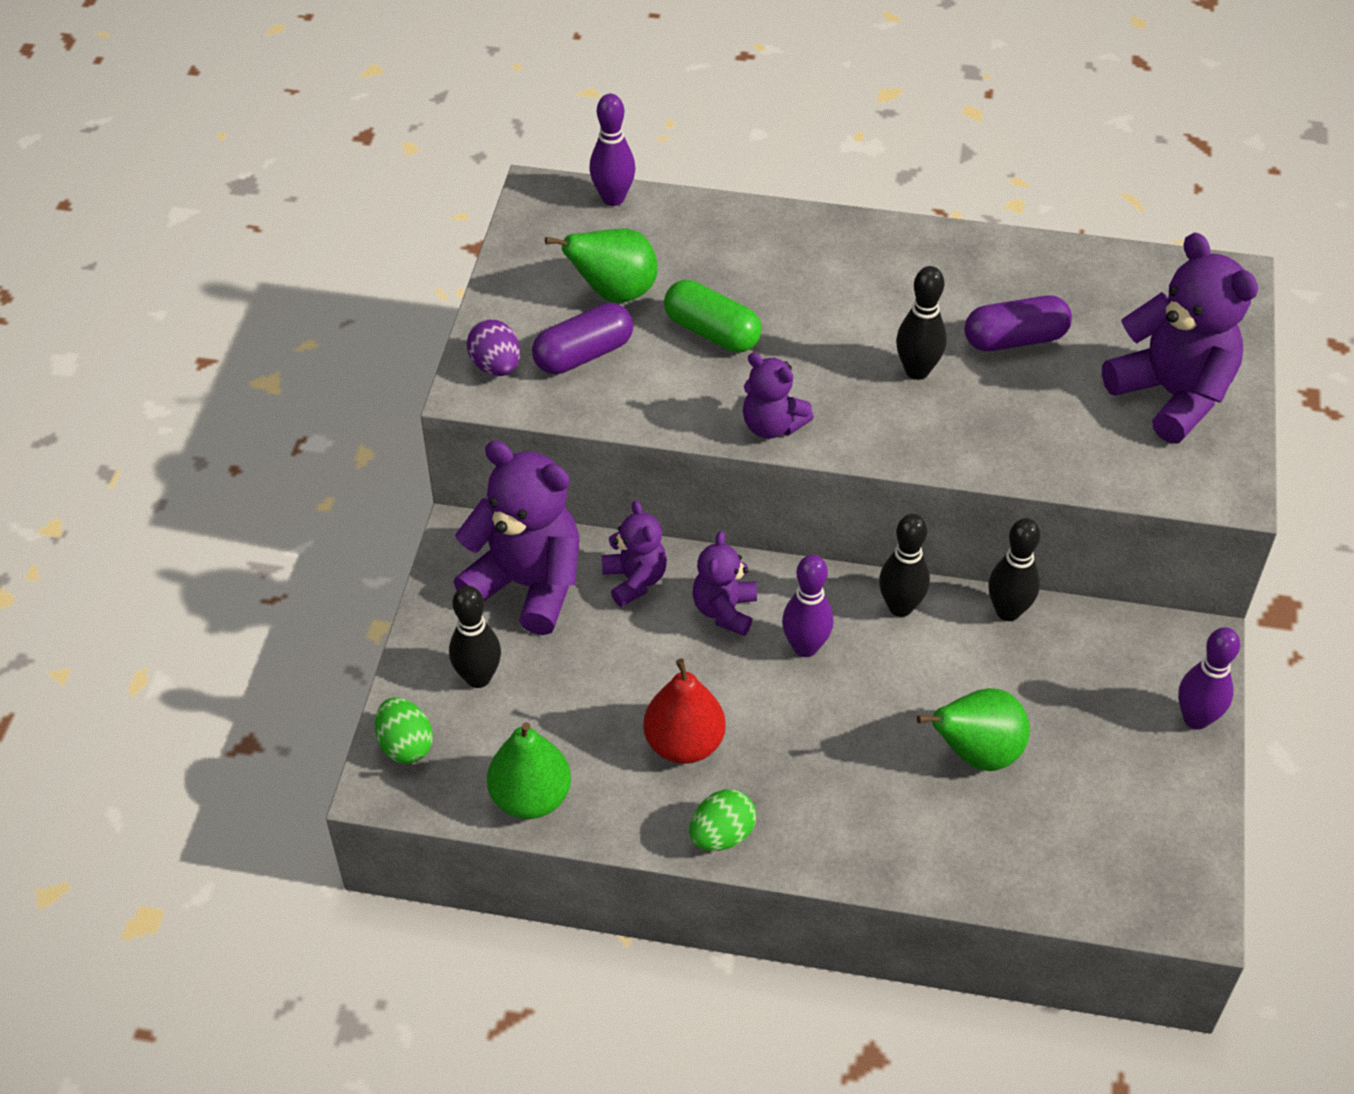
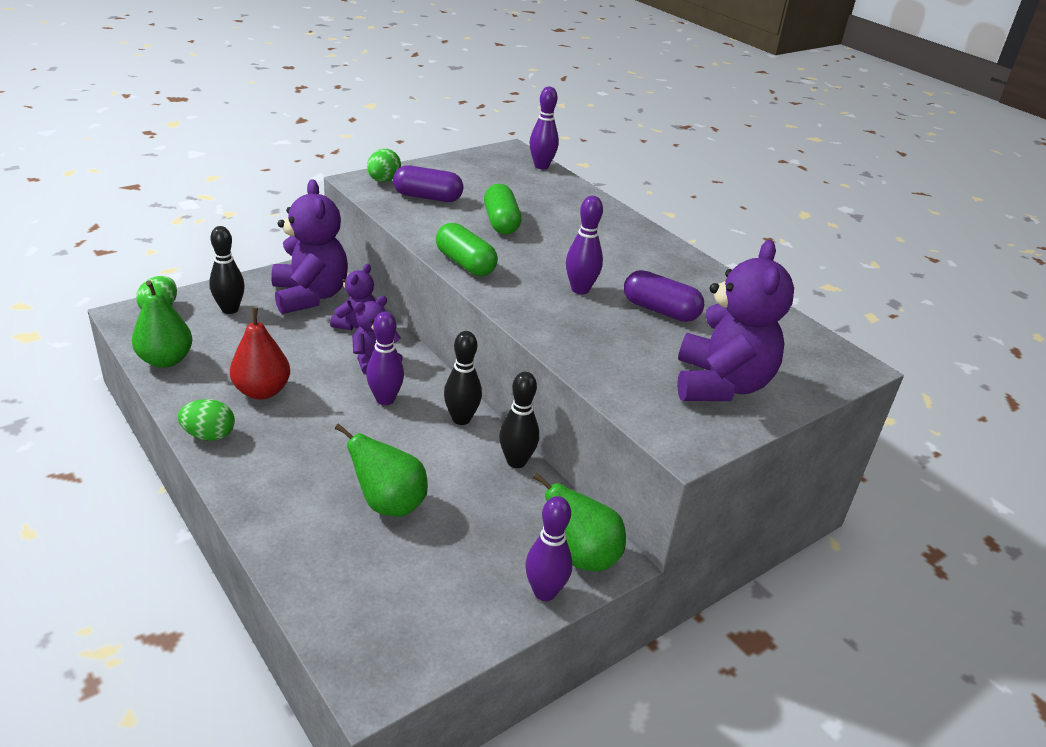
camera: 40 degrees right, 15 degrees down
(496, 366) = (383, 180): purple egg -> green egg
(614, 293) = (481, 189): green pear -> green pear (581, 556)
(772, 426) = (465, 263): purple teddy bear -> green capsule
(917, 371) = (580, 289): black bowling pin -> purple bowling pin

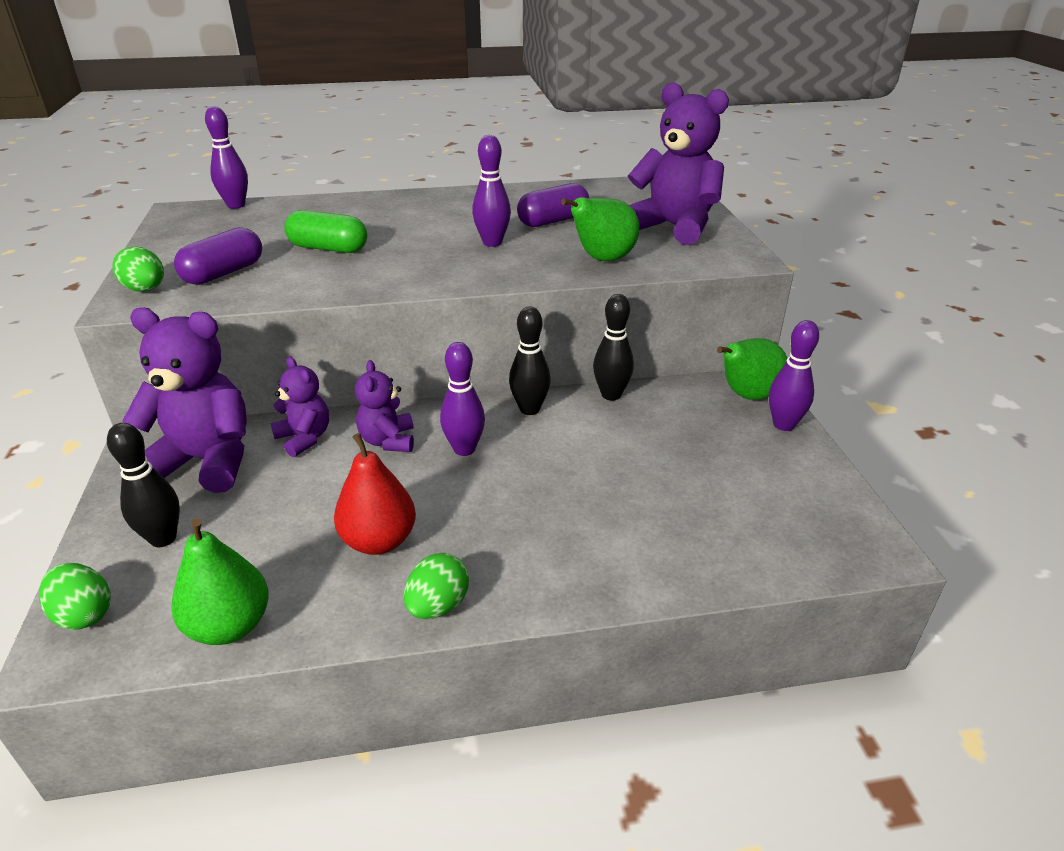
camera: 60 degrees left, 0 degrees up
(389, 504) = (636, 485): green pear -> green pear (602, 259)
(465, 263) = (393, 283): green capsule -> none

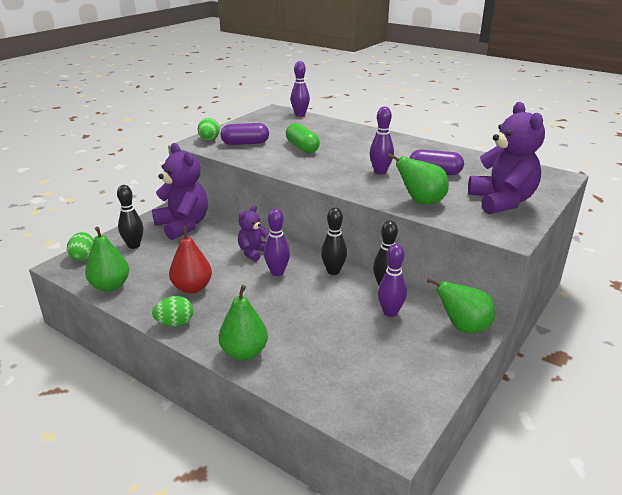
camera: 45 degrees right, 5 degrees down
(304, 438) = (226, 235): purple teddy bear -> none
(593, 576) = (244, 352): none -> green pear
(783, 425) = (458, 353): purple bowling pin -> purple bowling pin (390, 312)

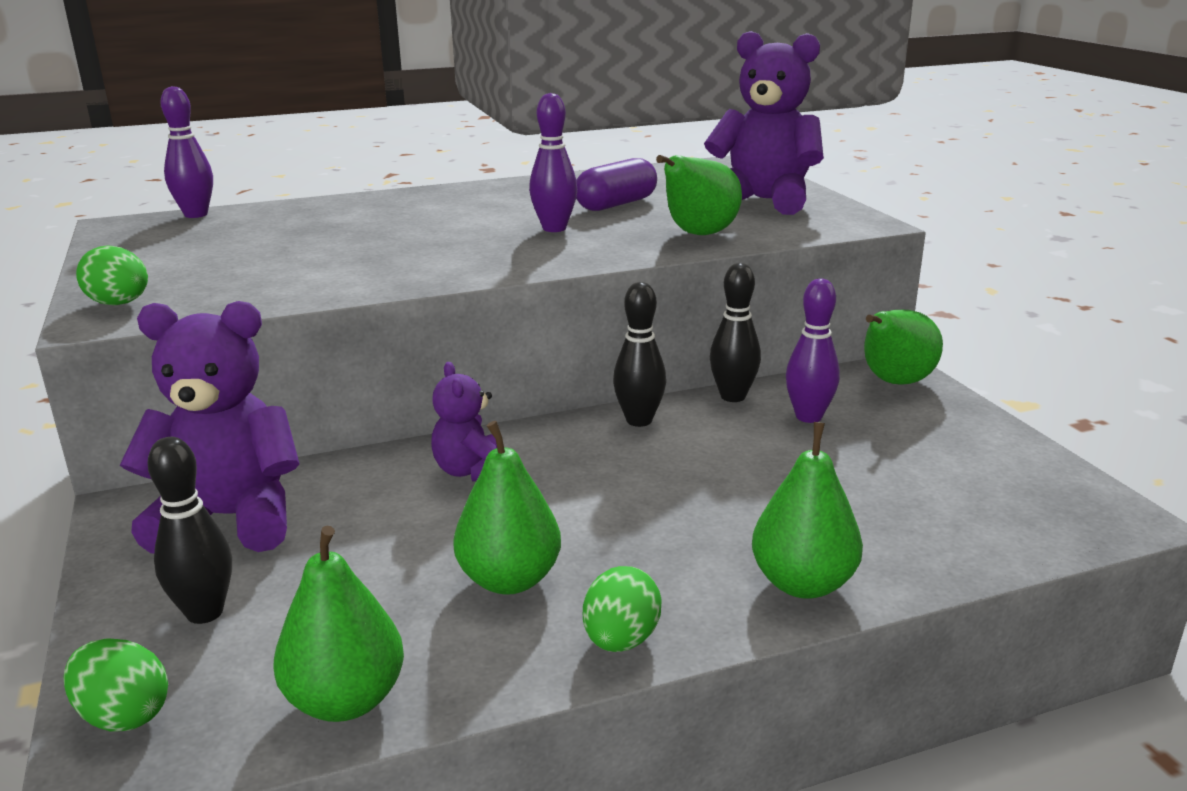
camera: 55 degrees left, 5 degrees down
(192, 288) = (509, 579): red pear -> green pear
(245, 143) = (220, 280): purple capsule -> none
(277, 272) = (576, 470): purple bowling pin -> none
(302, 147) = (347, 247): green capsule -> none

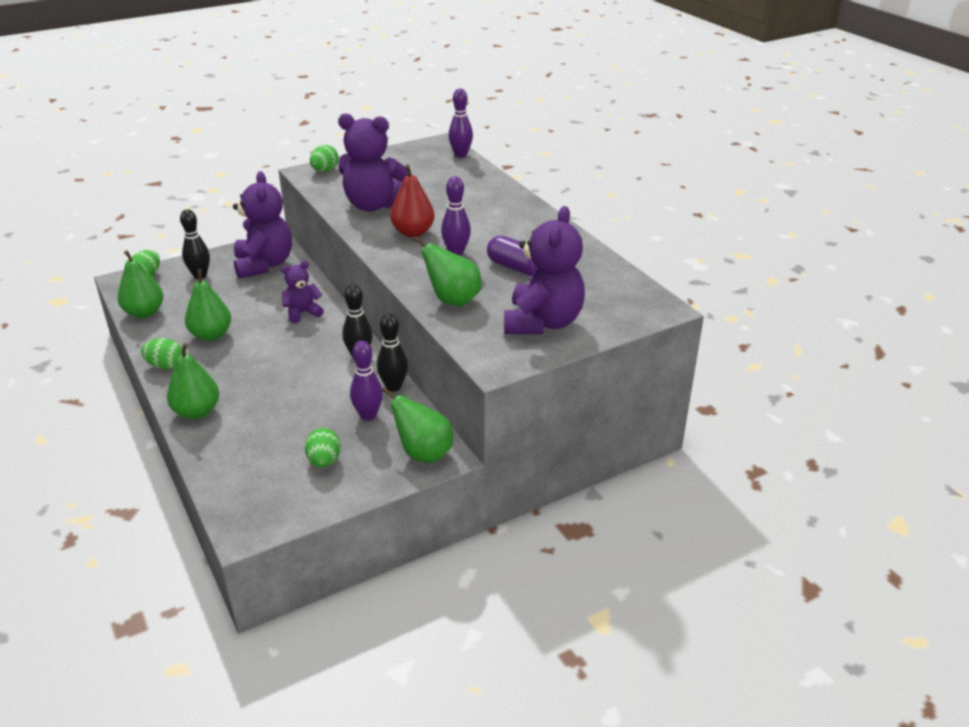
camera: 80 degrees right, 10 degrees up
(335, 270) = (373, 205): none -> purple teddy bear
(467, 248) = (413, 232): none -> red pear
(929, 452) = (324, 461): none -> green egg

